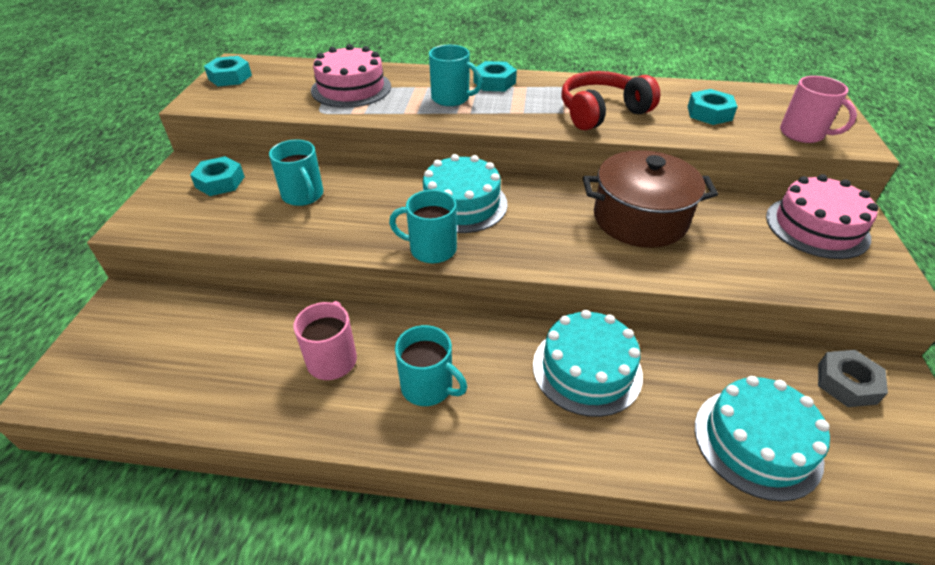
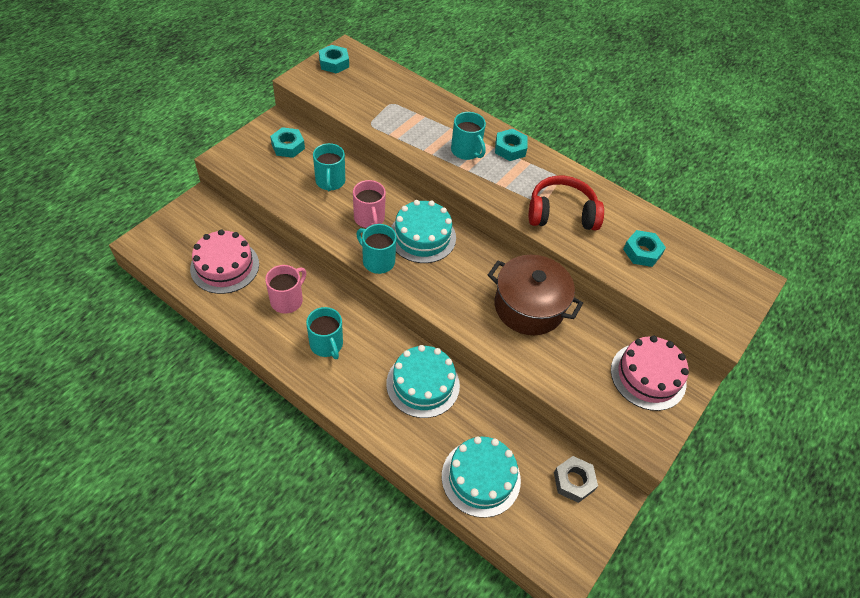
camera: 25 degrees right, 10 degrees up
(351, 88) = (405, 110): pink cake -> pink cake (225, 266)
(803, 134) = (692, 304): pink mug -> pink mug (369, 218)

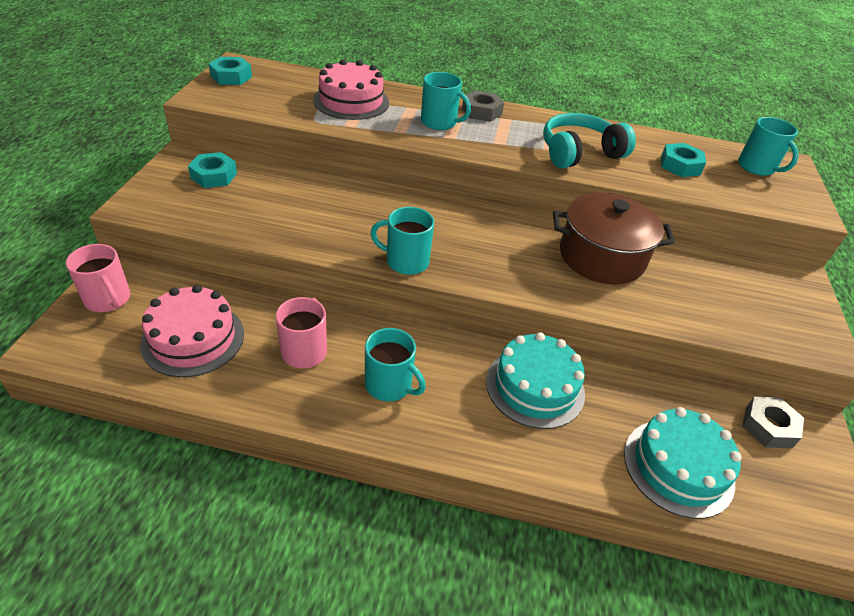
camera: 25 degrees left, 10 degrees down
(330, 181) = (291, 198): turquoise mug -> turquoise mug (757, 167)
(369, 218) = (364, 222): pink mug -> pink mug (108, 299)
(422, 236) = (438, 223): turquoise cake -> none
(510, 149) = (482, 112): turquoise nut -> grey nut
(561, 213) = (579, 153): red headphones -> turquoise headphones
(648, 376) = (764, 283): pink cake -> pink cake (351, 101)

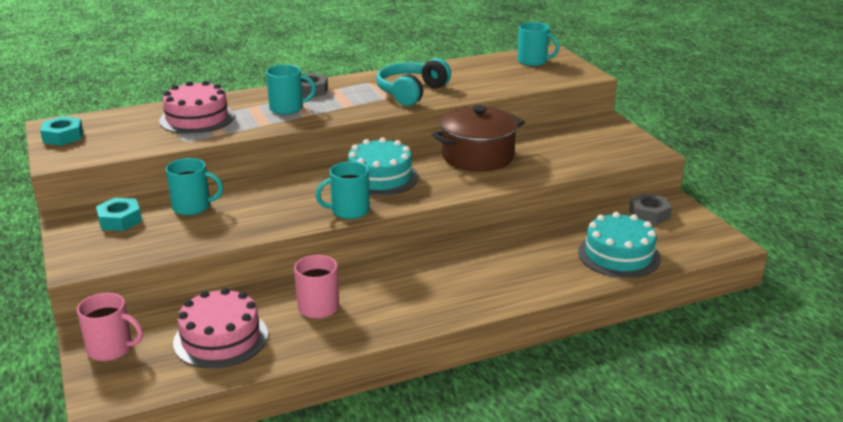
camera: 30 degrees left, 15 degrees down
(389, 385) = (402, 297): turquoise mug -> turquoise mug (193, 207)
(535, 387) = (497, 255): turquoise cake -> turquoise cake (380, 177)
(680, 166) = (485, 77): turquoise nut -> none

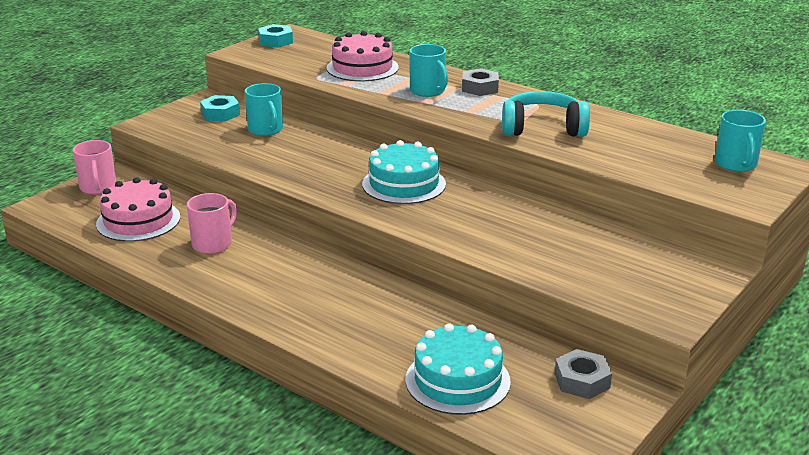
camera: 60 degrees right, 0 degrees up
(349, 211) = (323, 189): turquoise mug -> none
(477, 156) = (510, 217): brown pot -> none

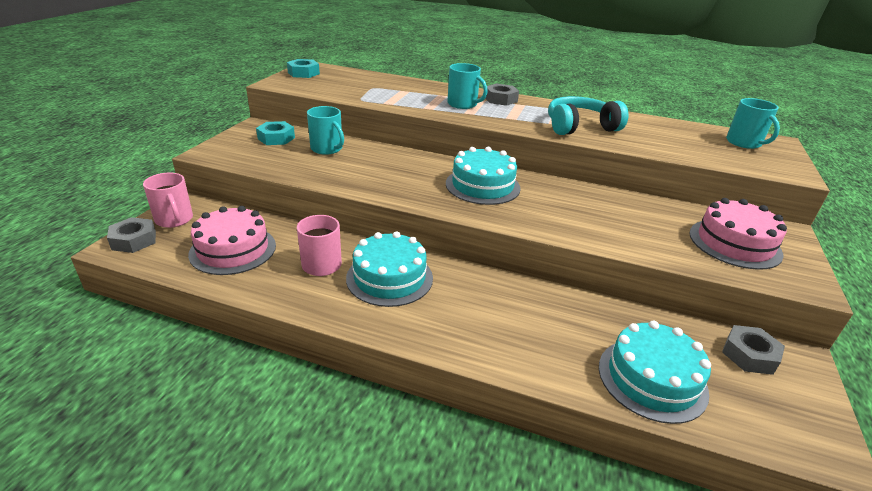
camera: 20 degrees left, 5 degrees up
(56, 202) = (134, 240): none -> grey nut
(269, 264) = (389, 278): none -> turquoise cake
(362, 68) = (393, 90): pink cake -> pink cake (734, 243)

